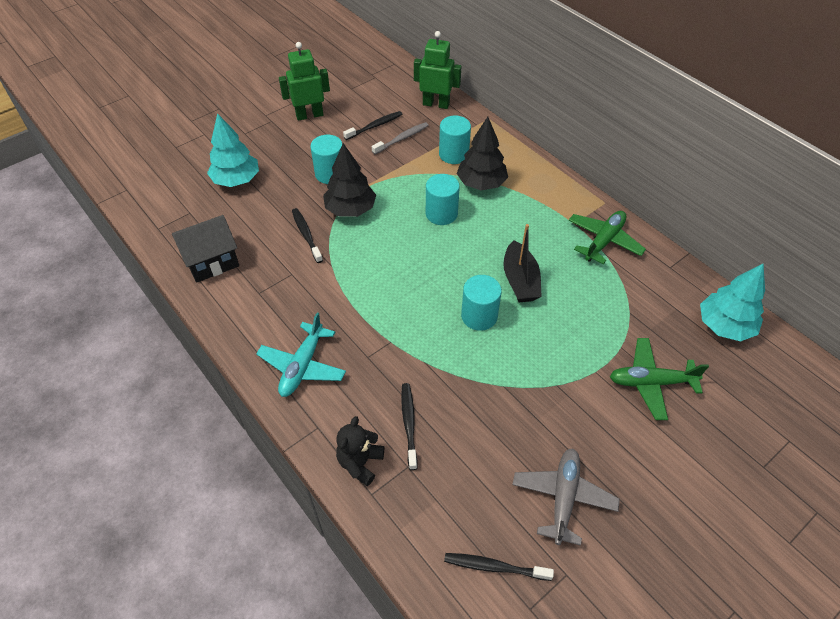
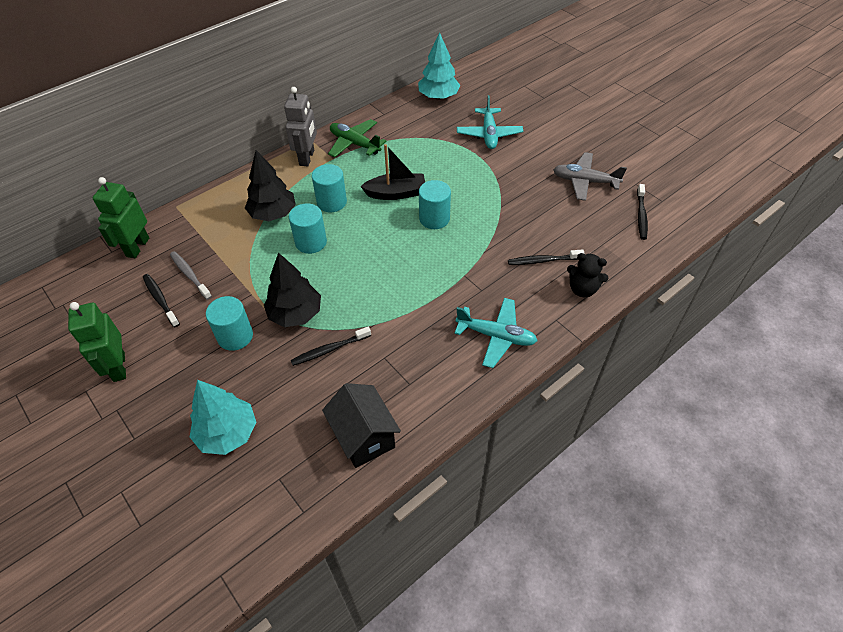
camera: 90 degrees left, 0 degrees up
(453, 154) = (226, 233): turquoise cylinder -> turquoise cylinder (331, 202)
(572, 202) = (307, 158): none -> grey robot
(651, 382) = (489, 134): green plane -> turquoise plane

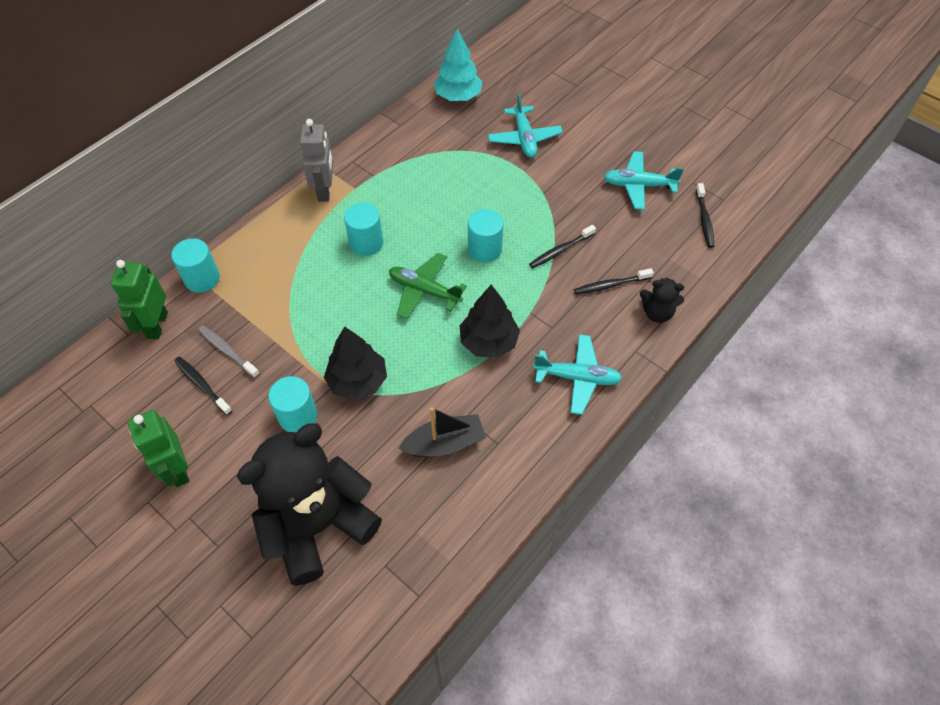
camera: 10 degrees left, 5 degrees up
(227, 433) = (318, 525): turquoise tree -> black teddy bear
(273, 214) = (303, 265): black tree -> black tree (488, 342)
(311, 242) = (354, 294): turquoise cylinder -> turquoise cylinder (202, 279)
(329, 350) = (405, 417): black toothbrush -> black toothbrush (561, 250)
(354, 144) = (375, 167): green plane -> green plane (424, 291)
(364, 437) = (463, 507): black house -> none
(396, 193) = (436, 223): black boat -> black boat (444, 443)
(585, 181) = (638, 185): grey plane -> turquoise plane

